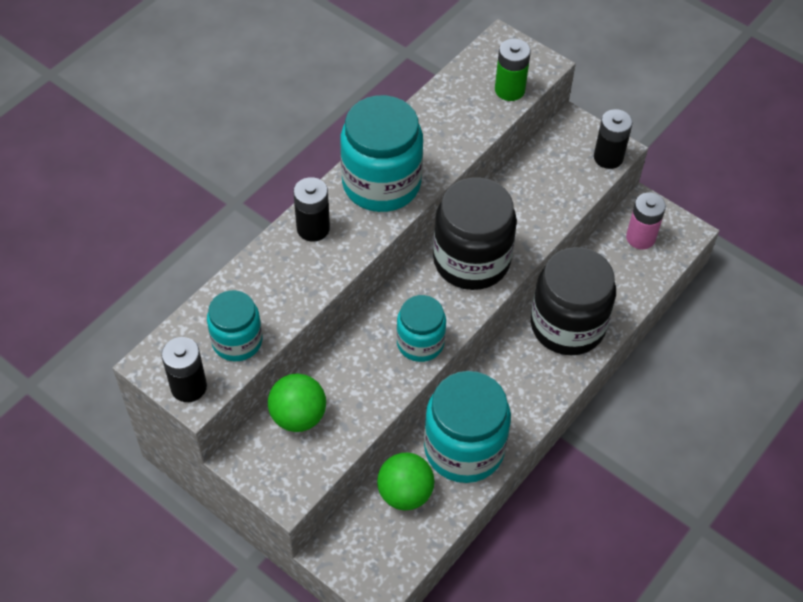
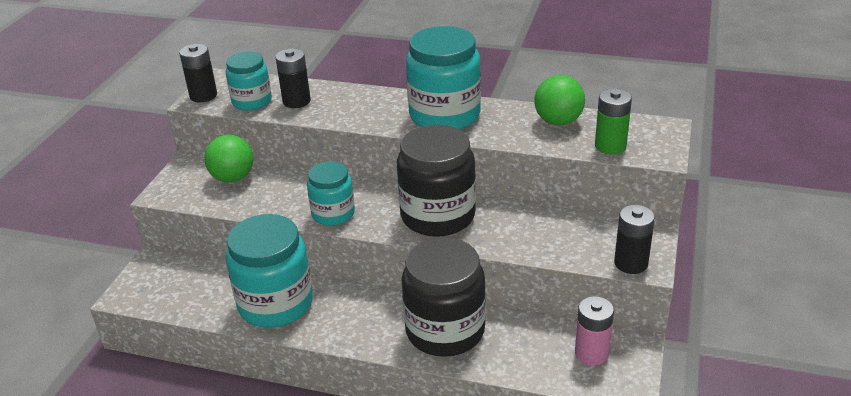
camera: 70 degrees right, 20 degrees down
(313, 228) = (376, 100): black battery -> black battery (296, 101)
(405, 493) = (218, 283): green ball -> green ball (558, 121)

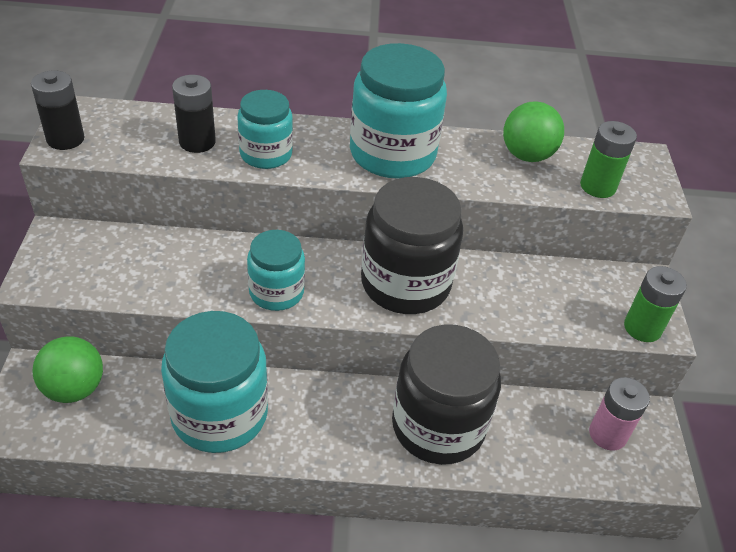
camera: 20 degrees left, 10 degrees up
(233, 178) = (126, 249): green ball -> green ball (74, 388)
(252, 101) = (136, 145): turquoise jar -> turquoise jar (266, 154)
(631, 263) = (642, 328): black battery -> green battery

